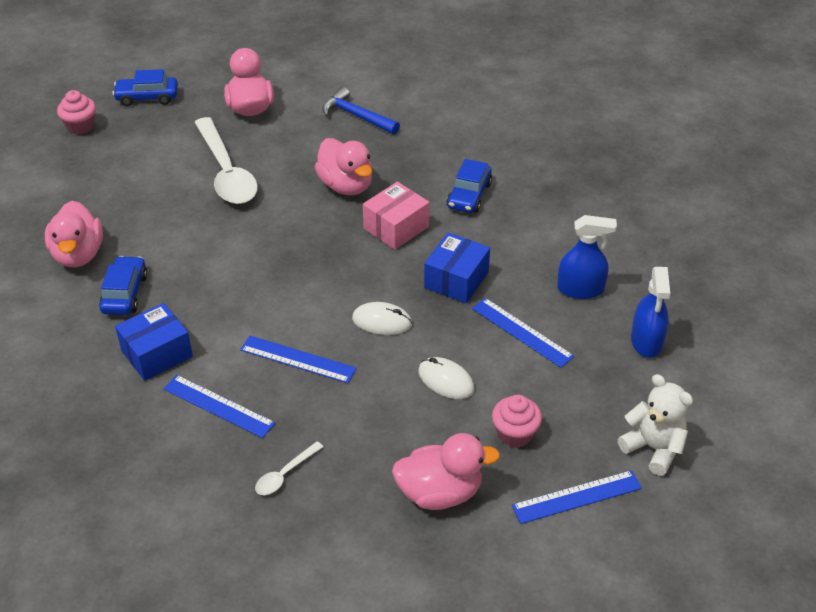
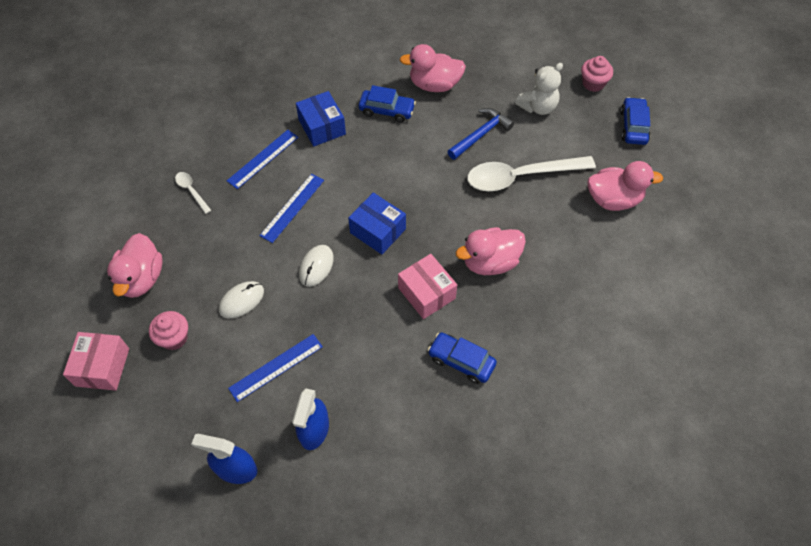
camera: 100 degrees right, 15 degrees up
(356, 116) = (595, 283): blue hammer -> blue hammer (480, 135)
(456, 280) = (350, 329): blue box -> blue box (378, 231)
(577, 497) = (102, 367): blue ruler -> pink box
(653, 448) = (123, 437): white teddy bear -> white teddy bear (538, 107)

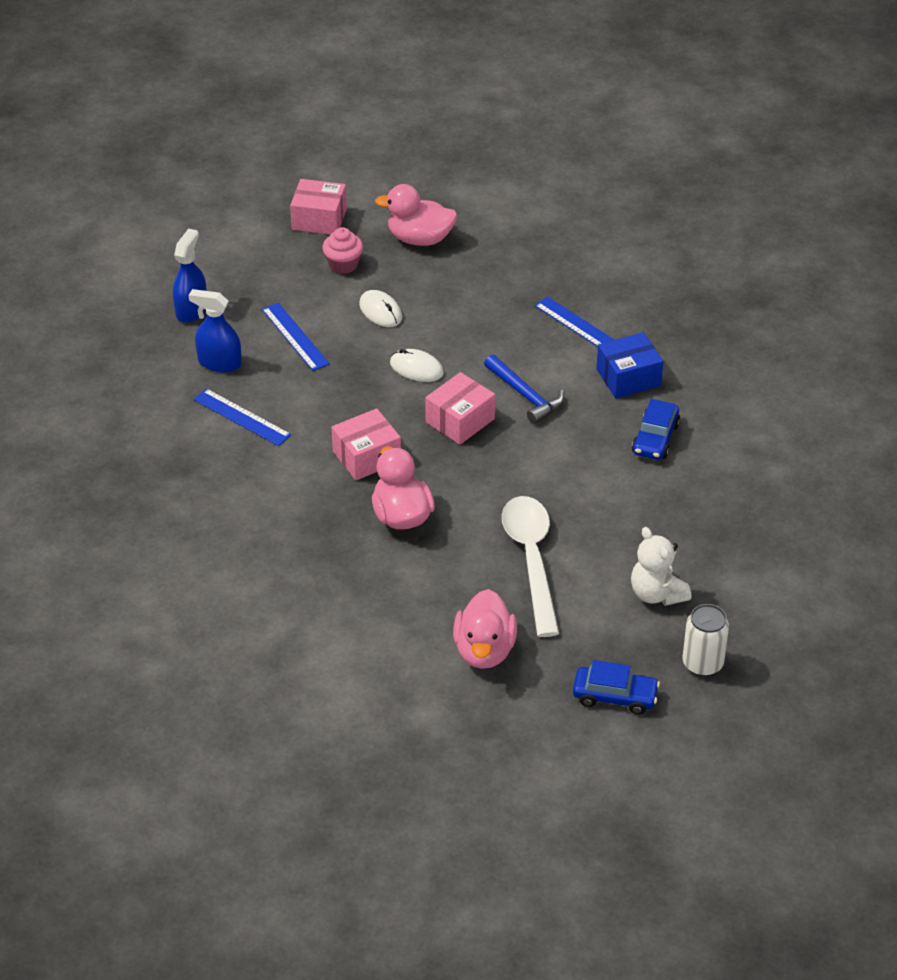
camera: 95 degrees right, 15 degrees down
(191, 191) = (534, 270): white spoon -> none
(292, 207) = (502, 350): blue ruler -> blue ruler (242, 417)
(378, 231) = (460, 420): blue box -> pink box
(434, 85) = (702, 489): pink duck -> none
(461, 361) = (274, 478): blue car -> none
(480, 135) = (607, 528): blue hammer -> blue hammer (525, 395)
(593, 83) = (702, 664): pink cupcake -> white can

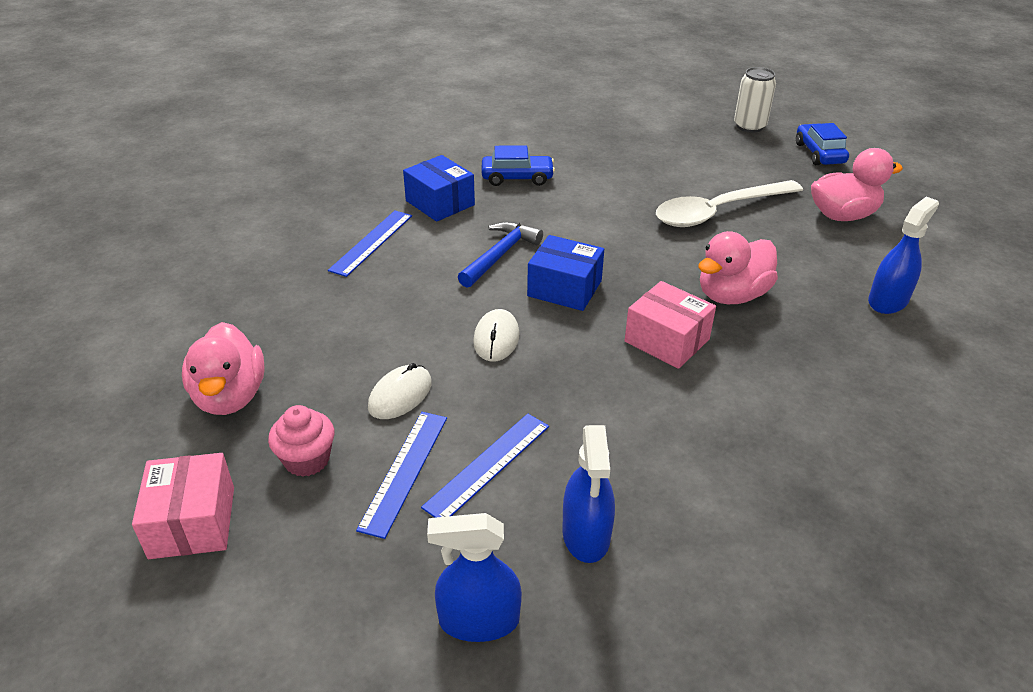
camera: 110 degrees left, 5 degrees down
(242, 417) = (678, 470): blue ruler -> blue ruler (404, 471)
(344, 612) = (888, 301): none -> blue spray bottle
(460, 420) = (564, 288): pink box -> blue box
(657, 594) = (699, 152): white teddy bear -> none

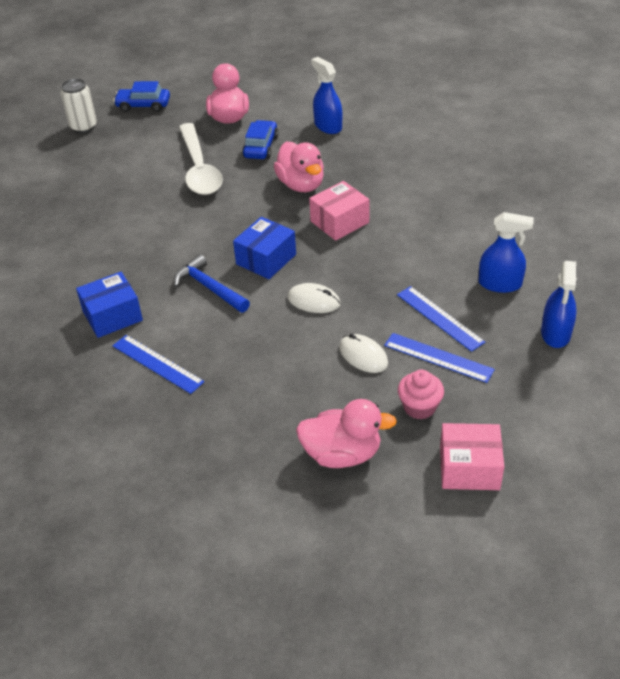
camera: 75 degrees left, 5 degrees up
(517, 178) = (95, 264): blue car -> blue car (261, 147)

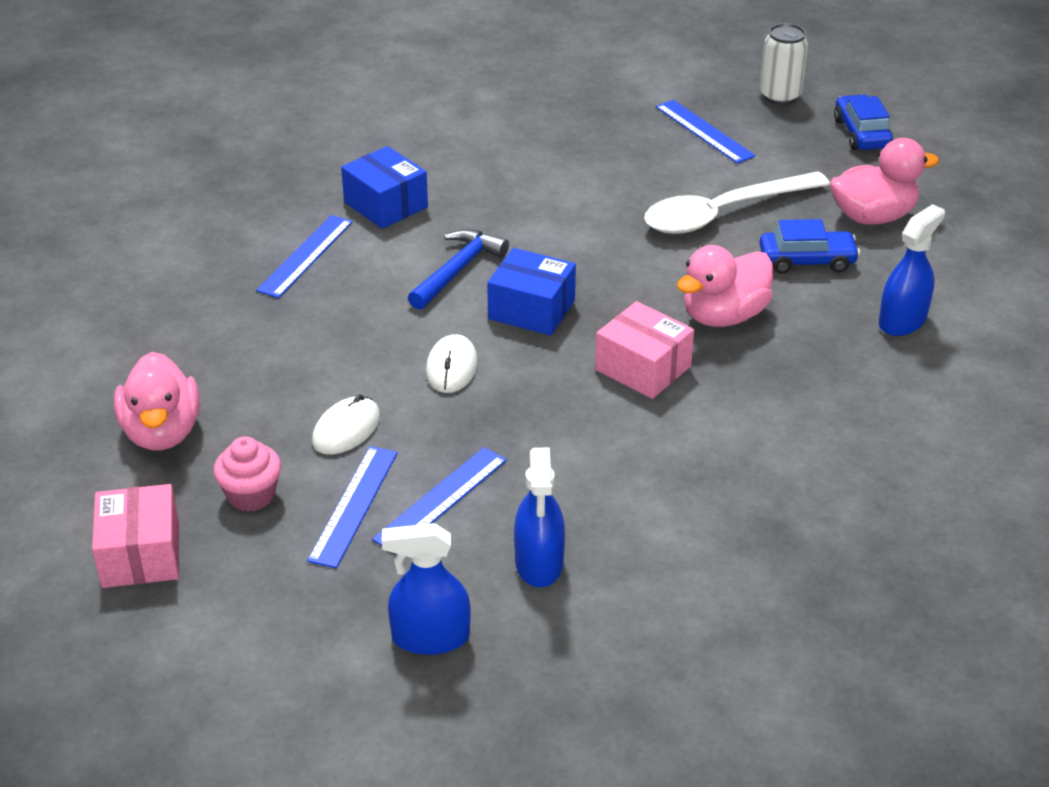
camera: 75 degrees right, 5 degrees down
(105, 162) = (704, 131): none -> blue ruler

